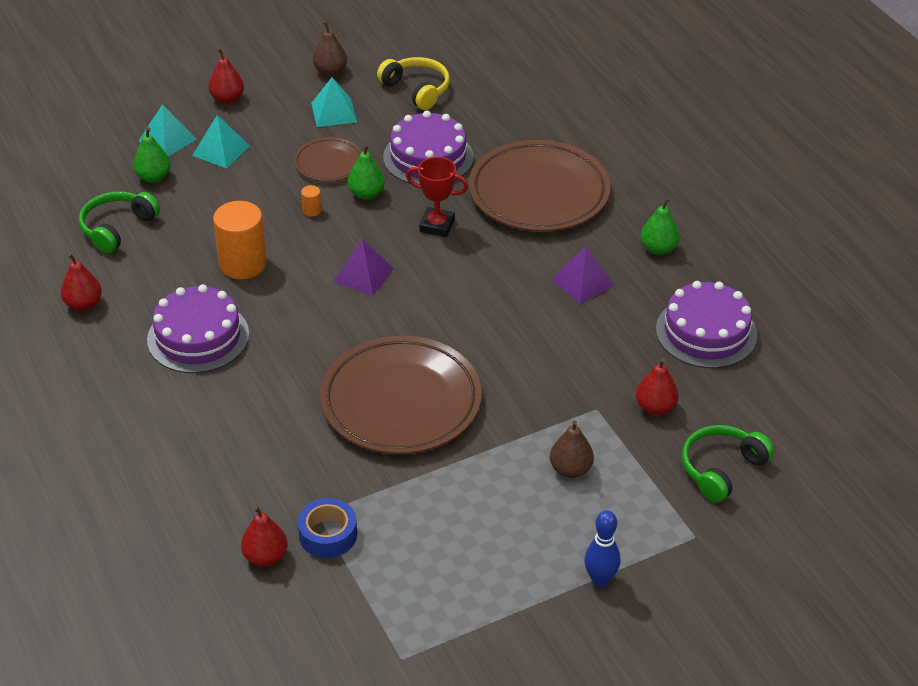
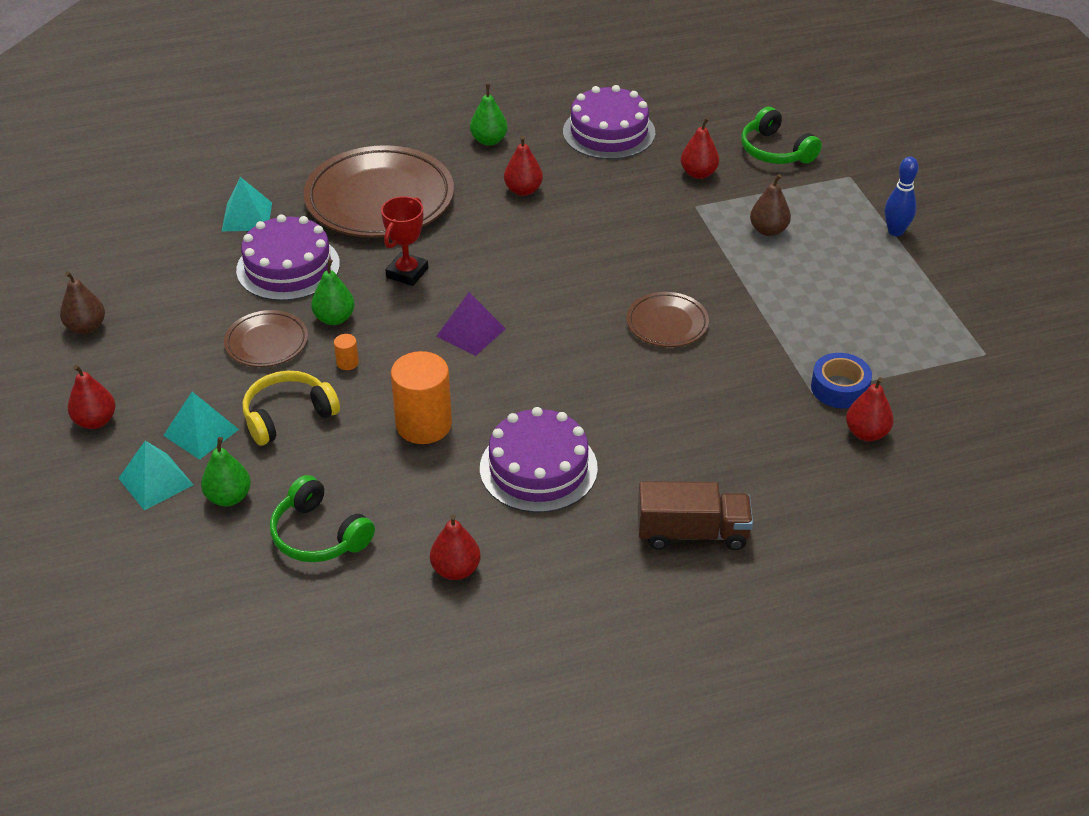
camera: 80 degrees left, 0 degrees up
(128, 439) = (692, 533): none -> brown truck
(334, 112) = (170, 331): turquoise pyramid -> turquoise pyramid (247, 216)
(401, 402) = (667, 324): brown plate -> brown plate, size x0.50
(417, 90) = (160, 263): yellow headphones -> yellow headphones (288, 416)
(583, 282) = (523, 190): purple pyramid -> red pear

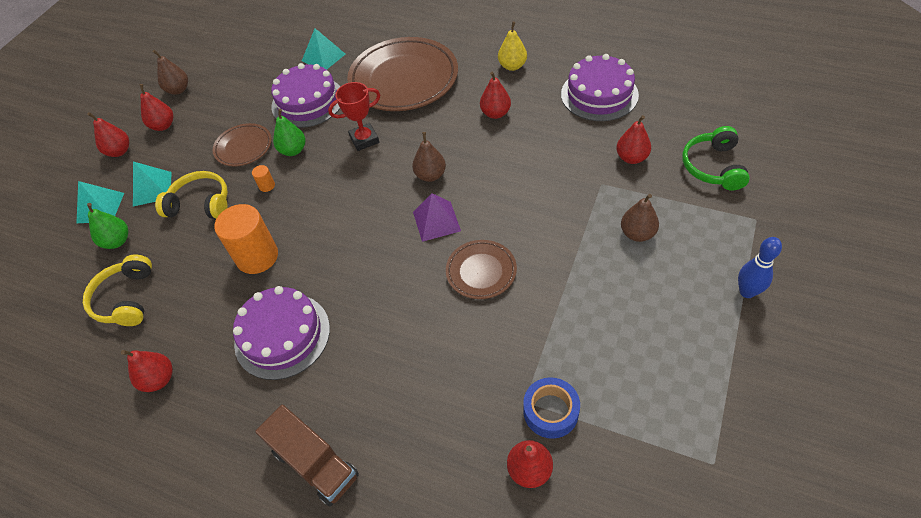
camera: 45 degrees right, 10 degrees up
(121, 370) = (163, 126): none -> red pear
(319, 535) = (126, 299): green headphones -> yellow headphones
(470, 332) = (353, 204): purple pyramid -> purple pyramid (436, 221)
(489, 140) = (512, 66): green pear -> yellow pear
(522, 272) = (430, 175): none -> brown pear

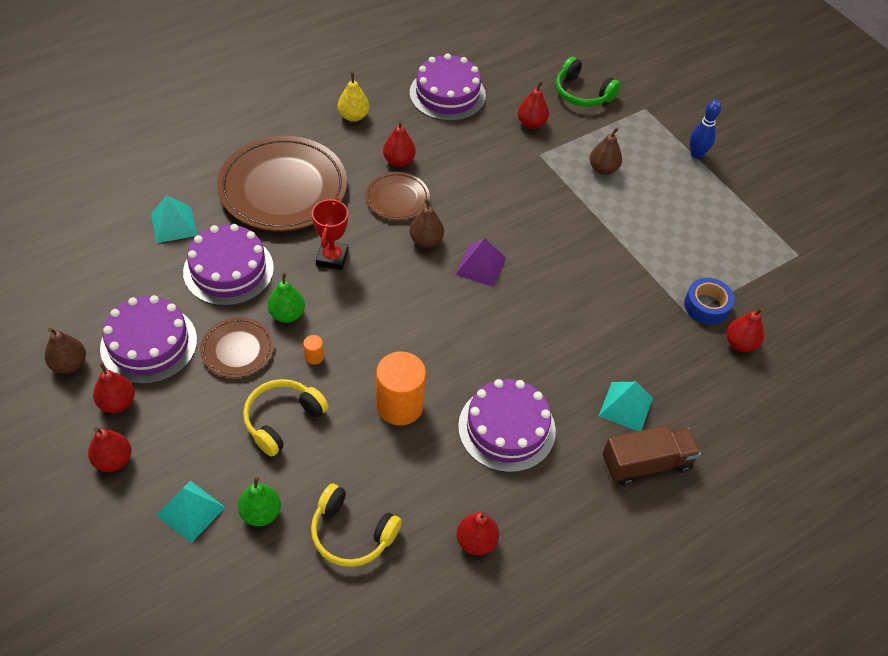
camera: 65 degrees left, 0 degrees up
(152, 189) = (213, 452): turquoise pyramid -> turquoise pyramid (626, 406)
(218, 109) = (149, 344): none -> purple cake
(481, 271) = (557, 270): brown plate -> brown plate (397, 199)

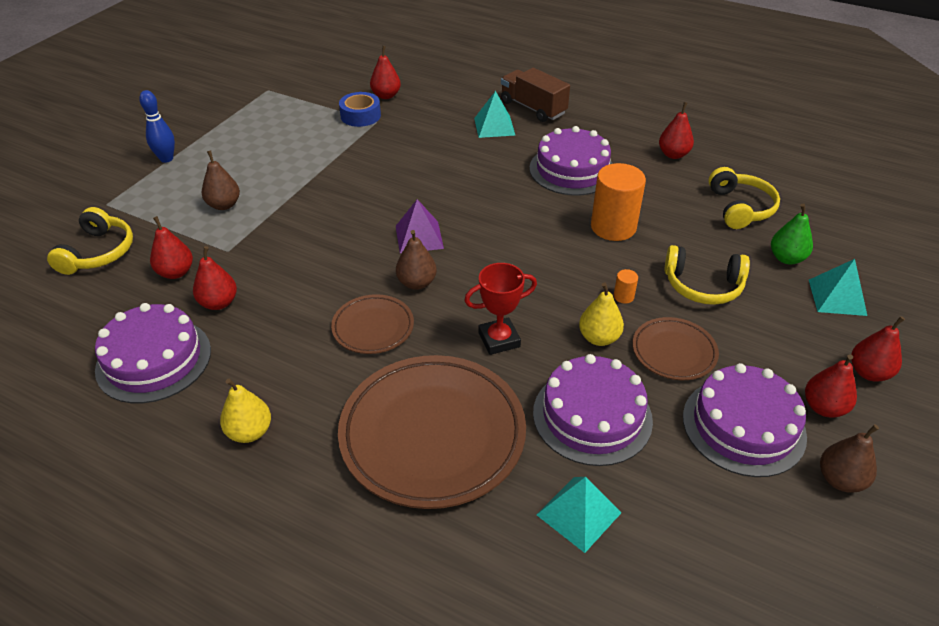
camera: 115 degrees left, 10 degrees down
(287, 314) = (599, 338): green pear -> yellow pear
(399, 161) = (309, 352): red pear -> red pear (219, 303)
(582, 93) = (98, 252): green headphones -> yellow headphones

